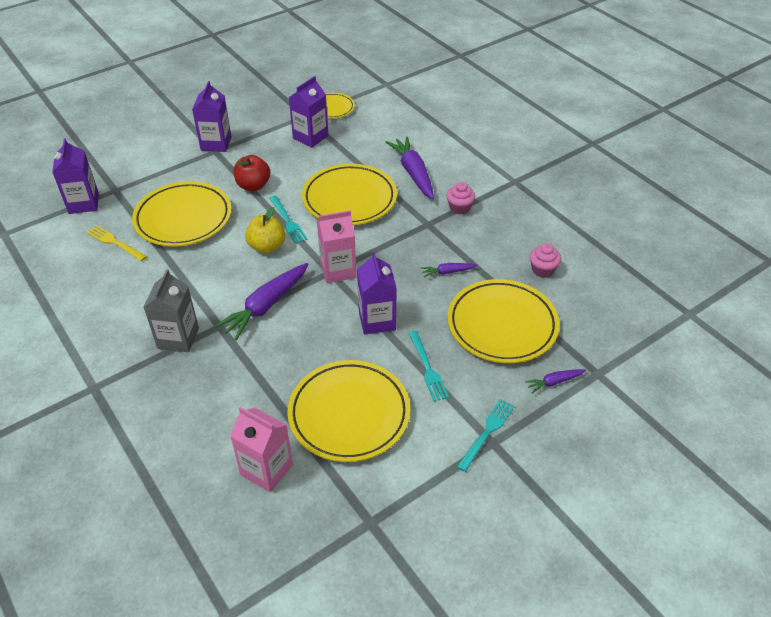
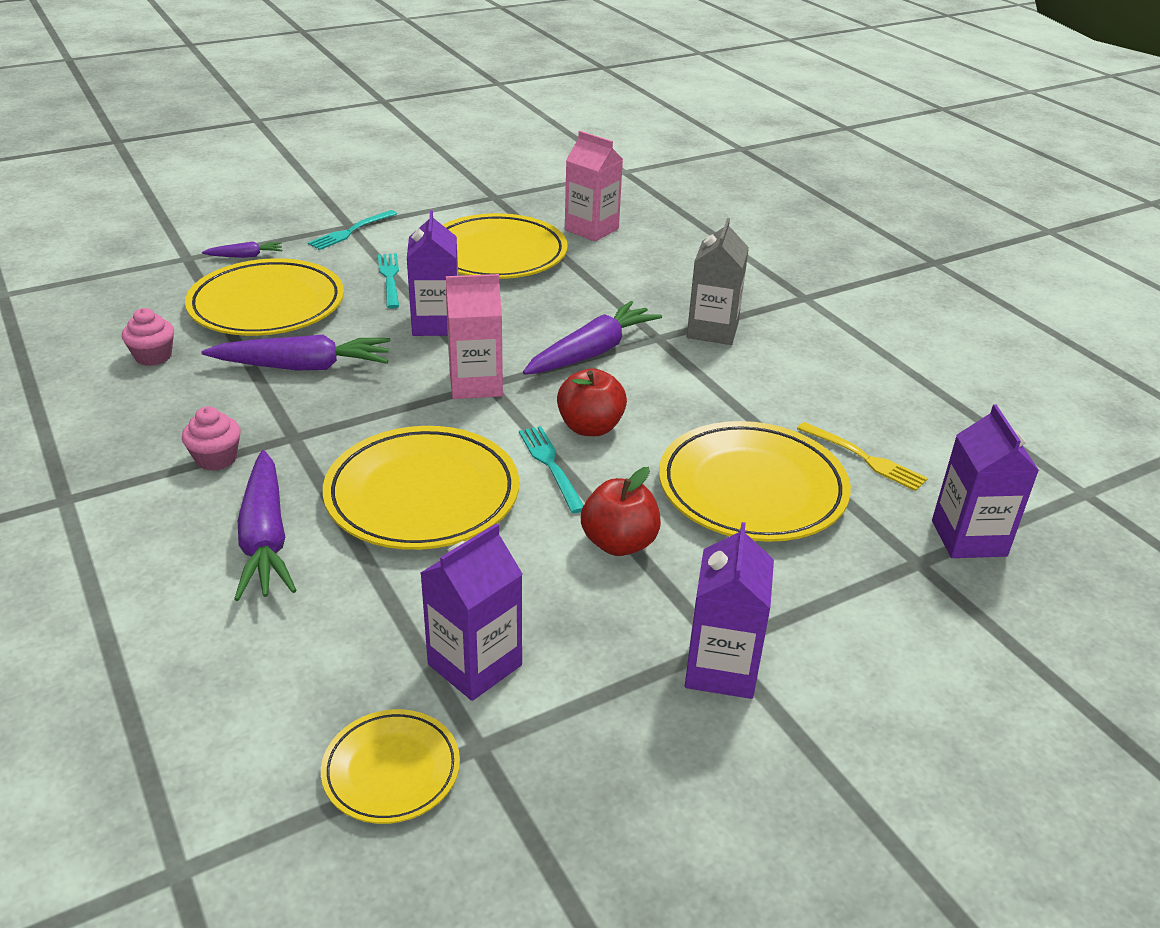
camera: 175 degrees left, 10 degrees down
(267, 246) = (590, 427): yellow apple -> red apple
(447, 272) = (303, 366): purple carrot -> purple carrot, size x2.03

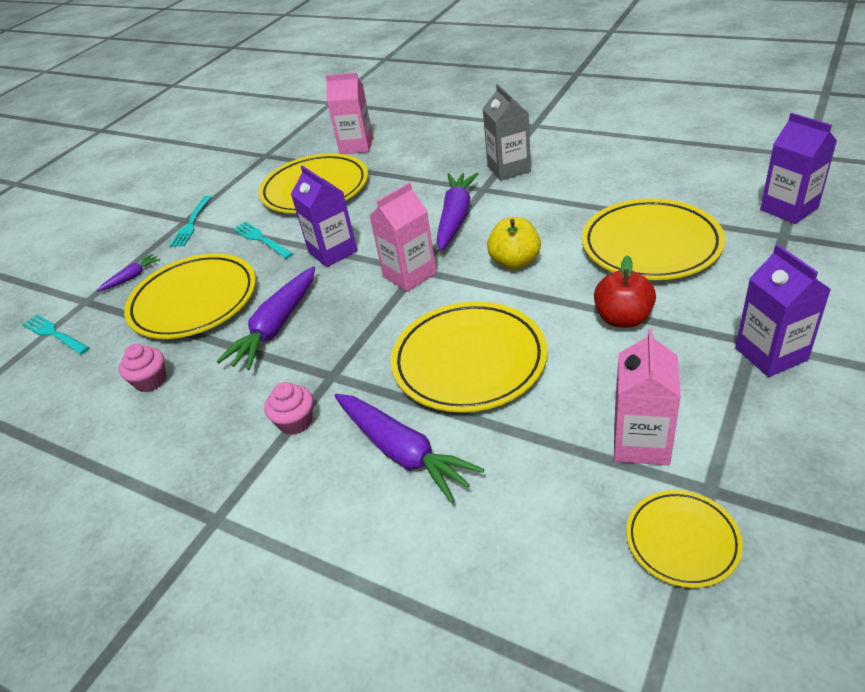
camera: 25 degrees left, 5 degrees up
(303, 366) = (276, 327): purple carrot -> purple carrot turned 150 degrees clockwise
(475, 665) = (641, 442): purple carton -> pink carton
(550, 465) = (521, 297): turquoise fork -> turquoise fork (53, 334)
(590, 427) = (515, 262): red apple -> yellow apple
(865, 458) = (684, 195): yellow fork -> none

